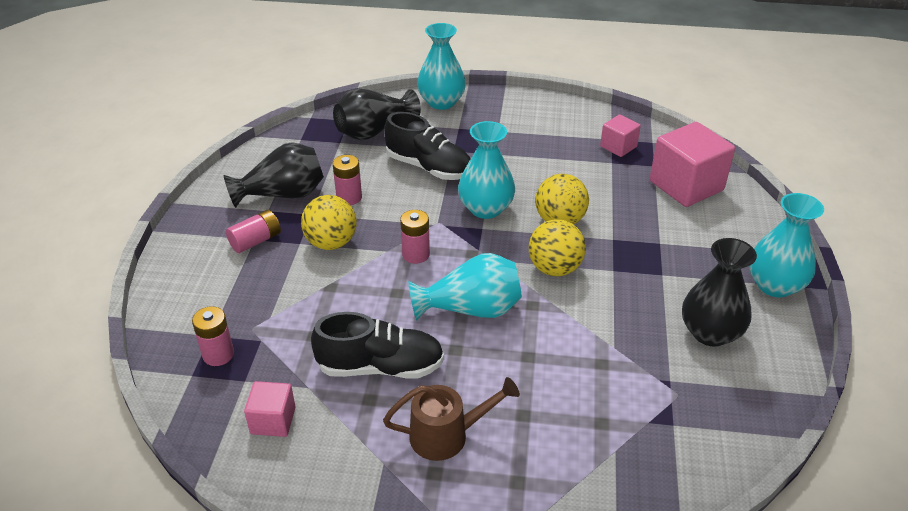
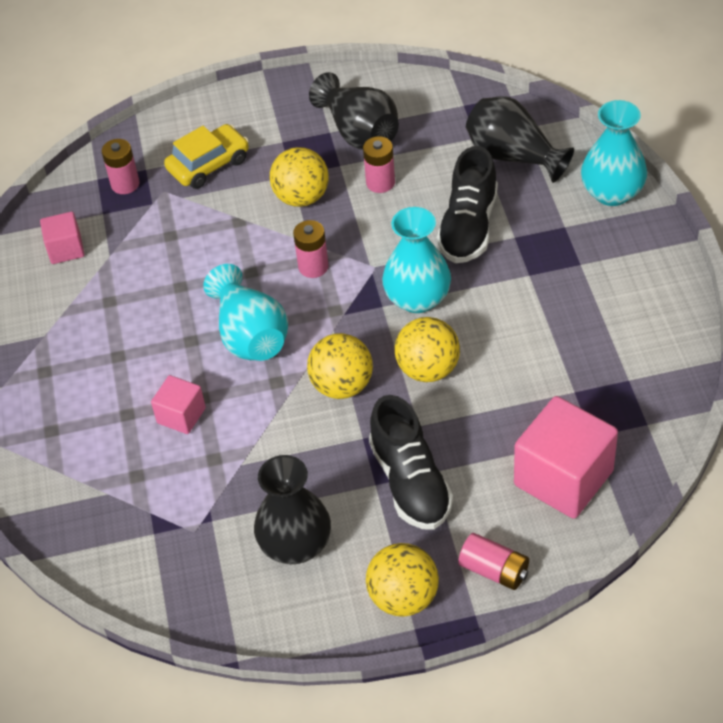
camera: 75 degrees right, 10 degrees up
(242, 290) = (208, 164): none -> yellow car
(256, 241) = (280, 143): pink battery -> pink battery (494, 570)
(380, 367) = (149, 295): black shoe -> black shoe (410, 482)
(448, 435) = (87, 367): brown watering can -> none
(618, 147) = (614, 390): pink cube -> pink cube (181, 415)
(774, 285) = (403, 597): turquoise vase -> yellow ball

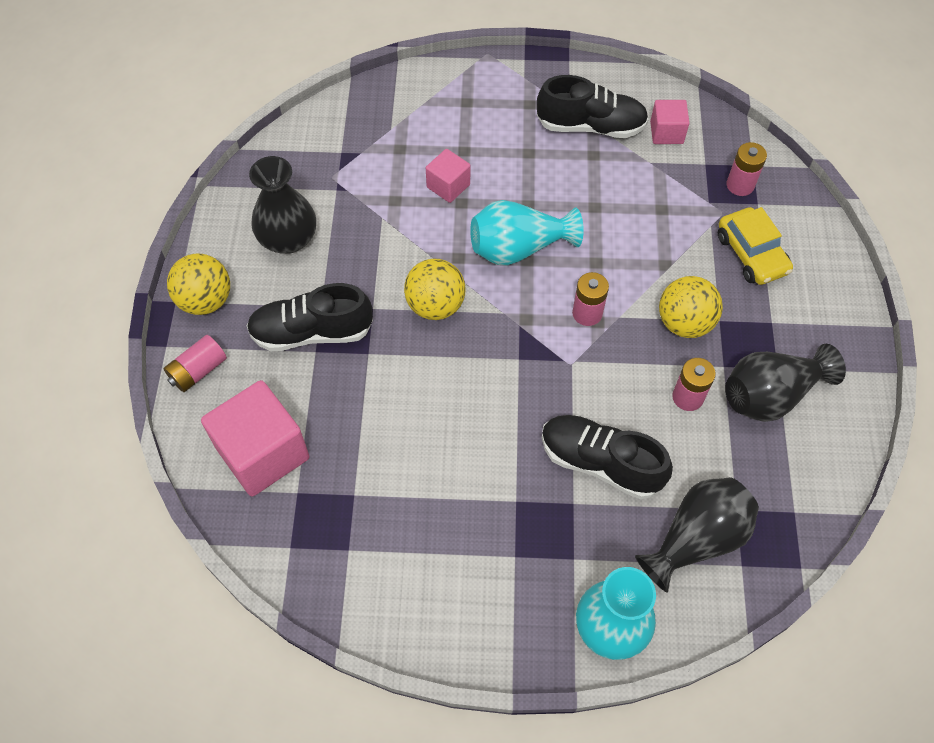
camera: 100 degrees right, 10 degrees up
(68, 312) = (590, 126): none -> black shoe
(417, 298) = (517, 391): turquoise vase -> none
(428, 369) = (428, 377): yellow ball -> none

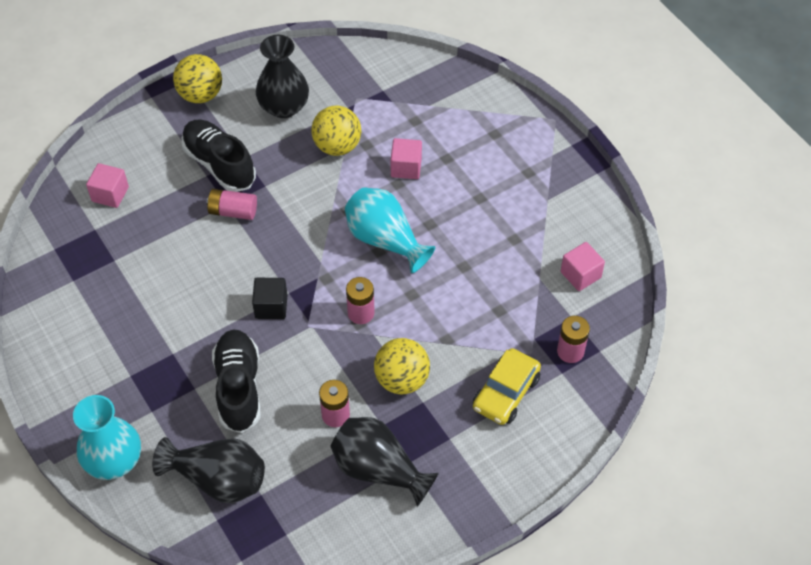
camera: 55 degrees right, 5 degrees down
(198, 371) = (145, 124): pink battery -> pink battery (233, 211)
(263, 453) = (110, 194): pink cube -> pink cube, size x0.53
(435, 305) = (295, 219): yellow ball -> yellow ball (337, 146)
(524, 382) = (271, 306): none -> black cube
(590, 126) = (541, 222): black shoe -> none

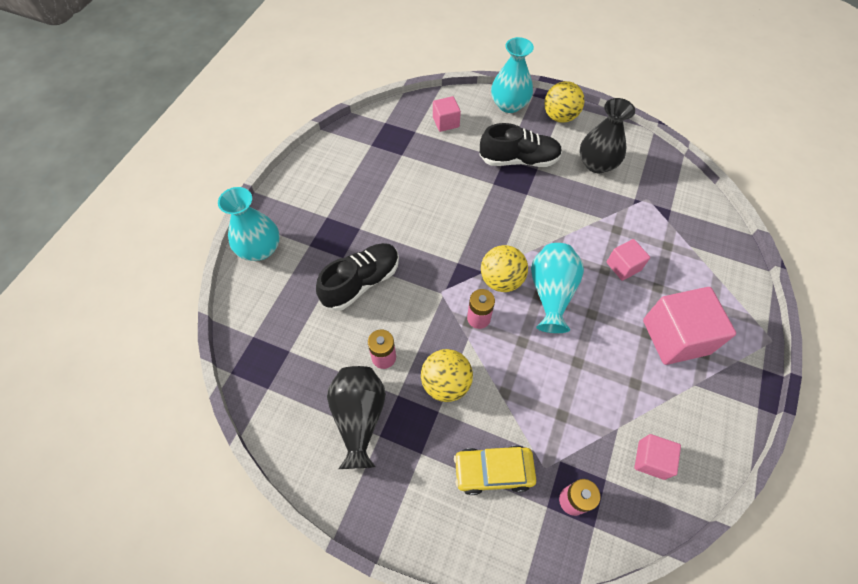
camera: 55 degrees right, 5 degrees up
(143, 125) = (509, 105): none -> turquoise vase
(218, 479) = (284, 317): black vase -> none
(219, 164) = (519, 160): black shoe -> black shoe turned 75 degrees clockwise
(233, 211) = (491, 190): pink battery -> none
(271, 306) = (438, 259): black cube -> none
(337, 146) = (598, 213): yellow ball -> yellow ball (501, 280)
(499, 181) = (675, 337): none -> pink cube

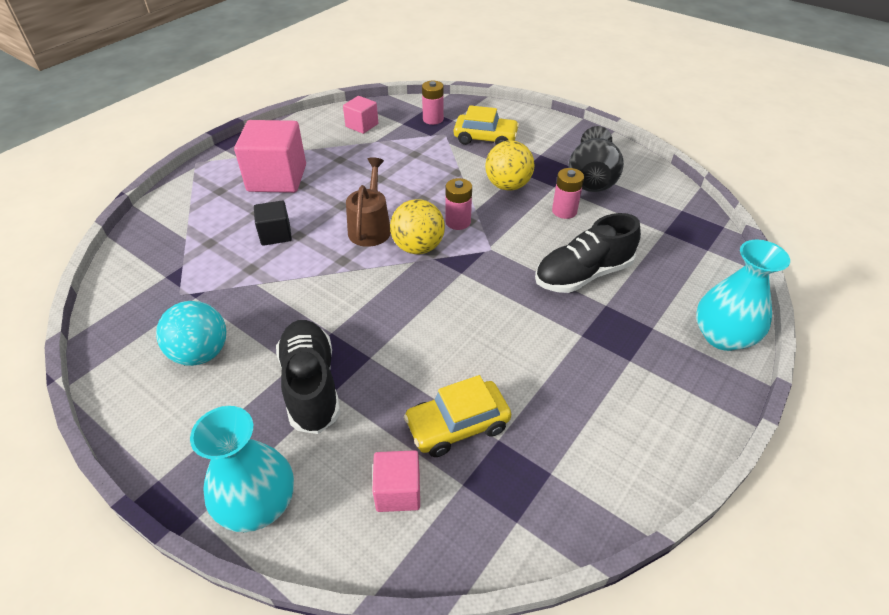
camera: 165 degrees left, 15 degrees down
(426, 157) = (457, 425): none -> yellow car
(519, 160) = (311, 385): black shoe -> black shoe turned 60 degrees clockwise
(551, 293) = (370, 227): turquoise vase -> brown watering can
(559, 117) = (187, 452): yellow ball -> none
(597, 164) = (201, 353): black vase -> turquoise ball
(623, 266) = (275, 234): pink cube -> black cube

